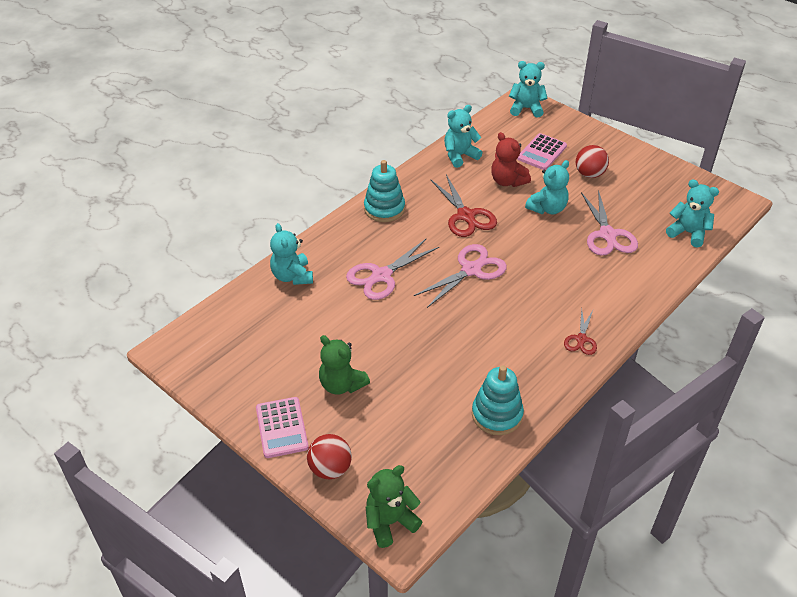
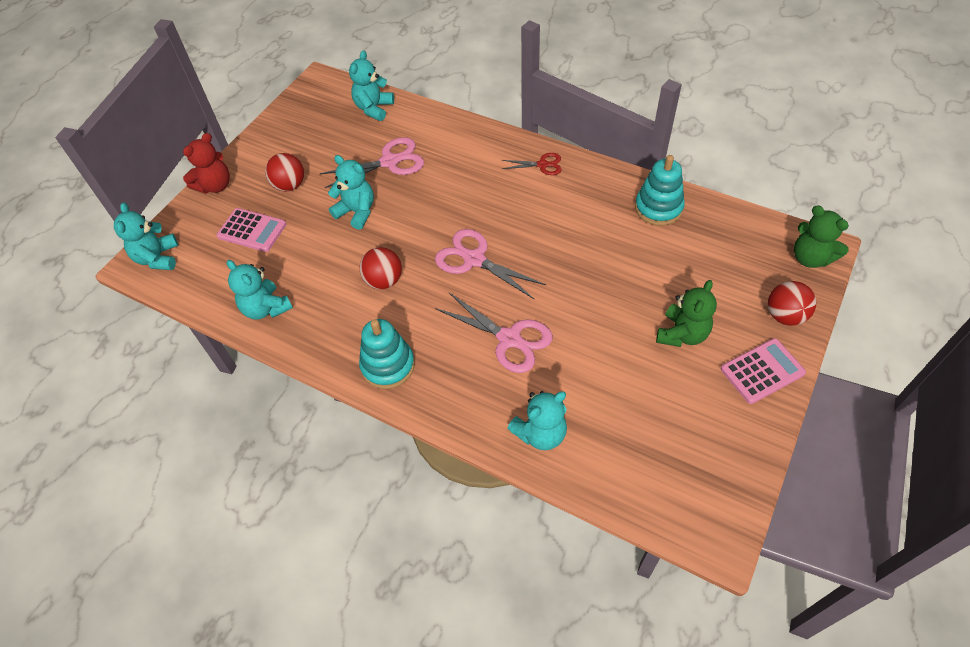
camera: 100 degrees left, 10 degrees up
(466, 216) = (384, 281): red scissors -> red ball
(507, 181) = (312, 253): red teddy bear -> red teddy bear (215, 186)

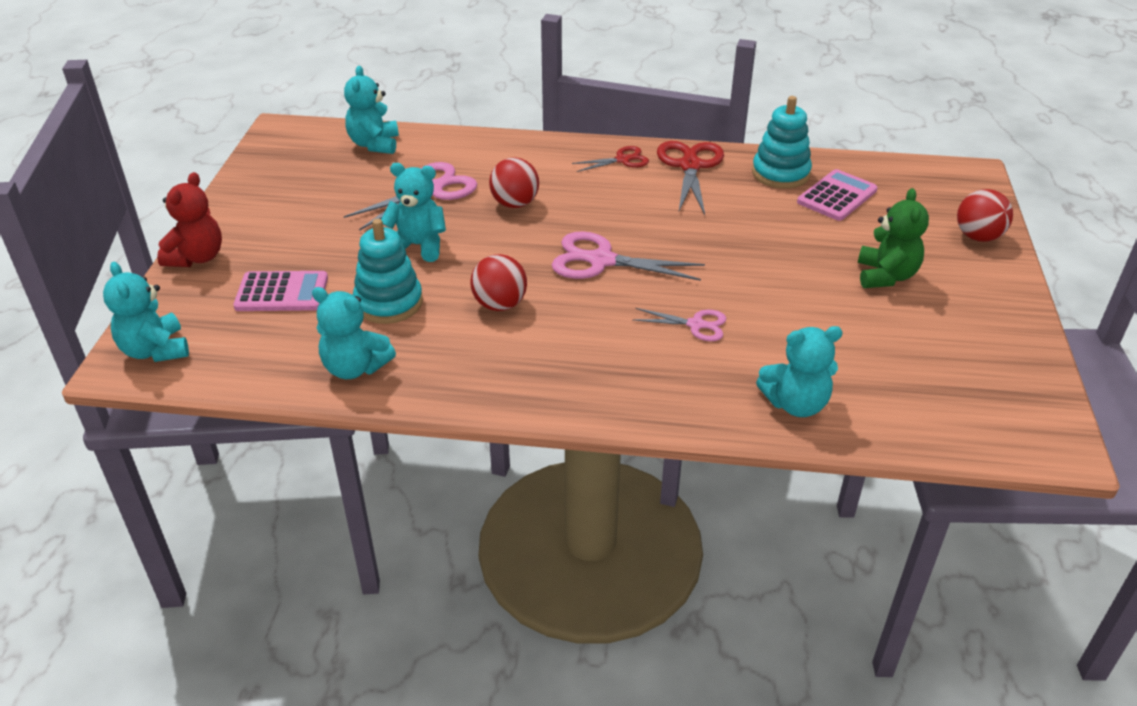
camera: 25 degrees left, 15 degrees down
(289, 185) = (307, 237): red ball -> red ball (515, 204)
(388, 365) = (562, 386): turquoise stacking toy -> turquoise stacking toy (388, 303)
(509, 339) = (695, 325): pink scissors -> pink scissors, size x0.58
(540, 433) = (795, 404): turquoise teddy bear -> turquoise teddy bear turned 45 degrees clockwise
(590, 183) = (690, 166): none -> red scissors
(762, 371) = (991, 288): pink calculator -> pink calculator (837, 196)
(810, 258) = (966, 184): green teddy bear -> none

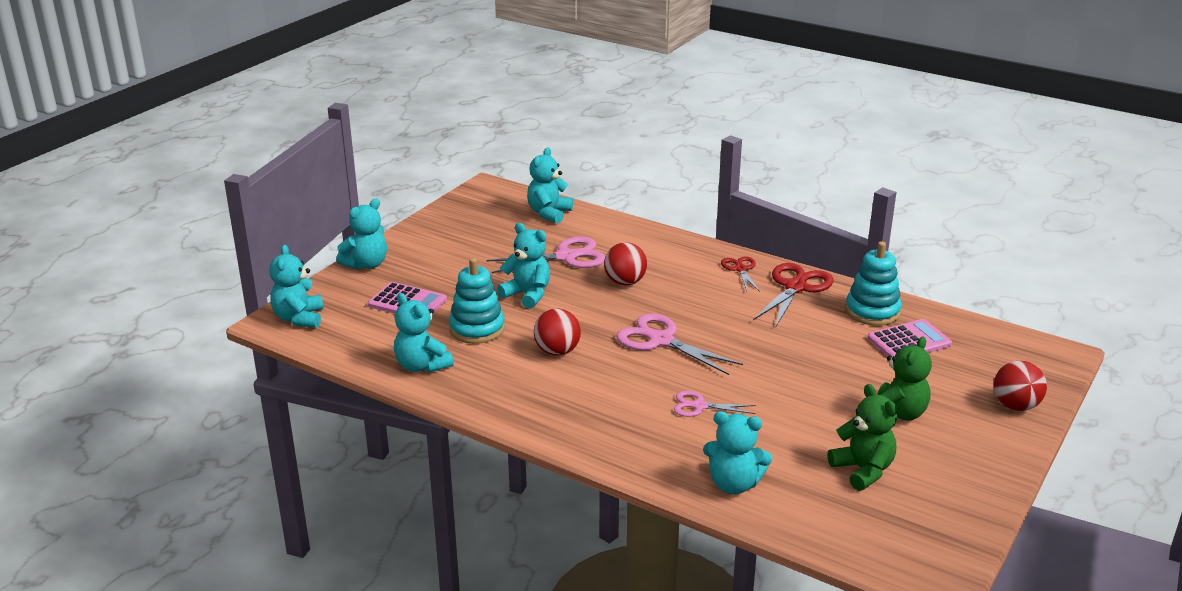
camera: 25 degrees right, 10 degrees down
(197, 257) = (366, 264): red teddy bear -> turquoise teddy bear
(622, 160) = (740, 269): red scissors -> red scissors turned 105 degrees counterclockwise
(695, 325) = (699, 406): pink scissors -> pink scissors turned 150 degrees clockwise
(902, 347) = (863, 470): none -> green teddy bear

